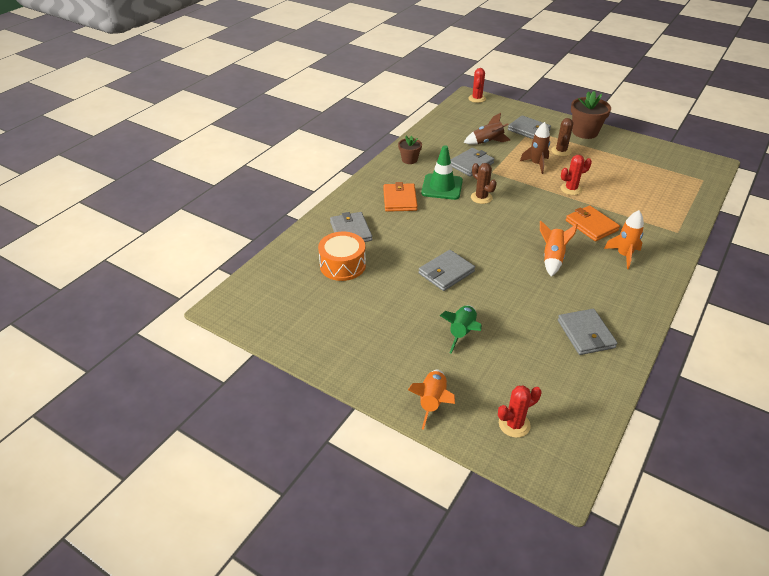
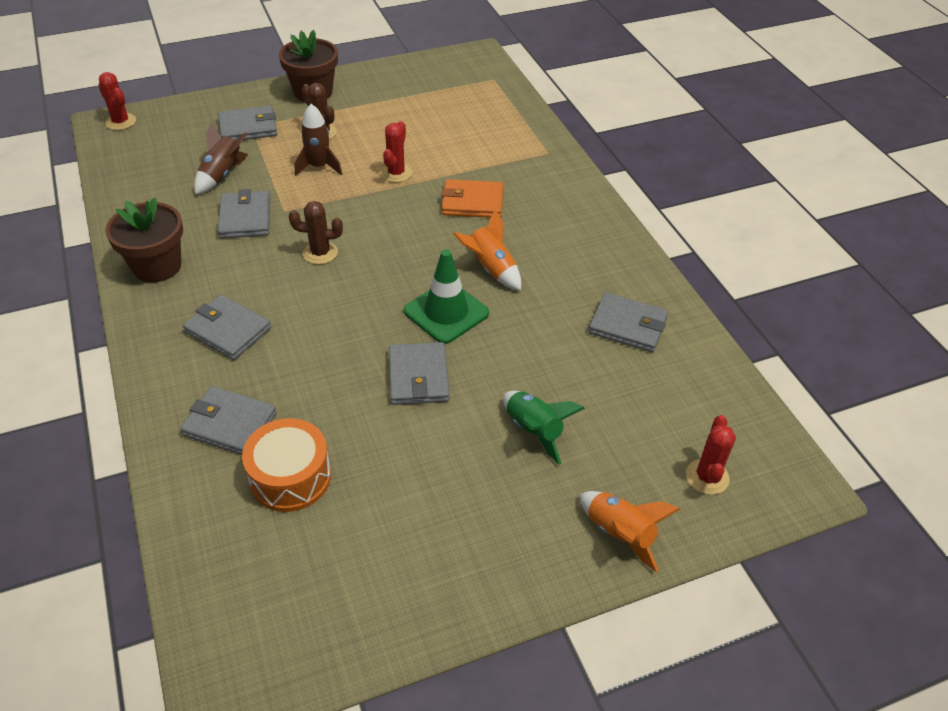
camera: 55 degrees left, 5 degrees up
(400, 200) = (228, 330): orange wallet -> grey wallet
(409, 160) = (157, 266): brown flower pot -> brown flower pot, size x1.70
(442, 187) = (255, 273): green traffic cone -> green traffic cone (446, 312)
(624, 255) = (543, 213): orange rocket -> none

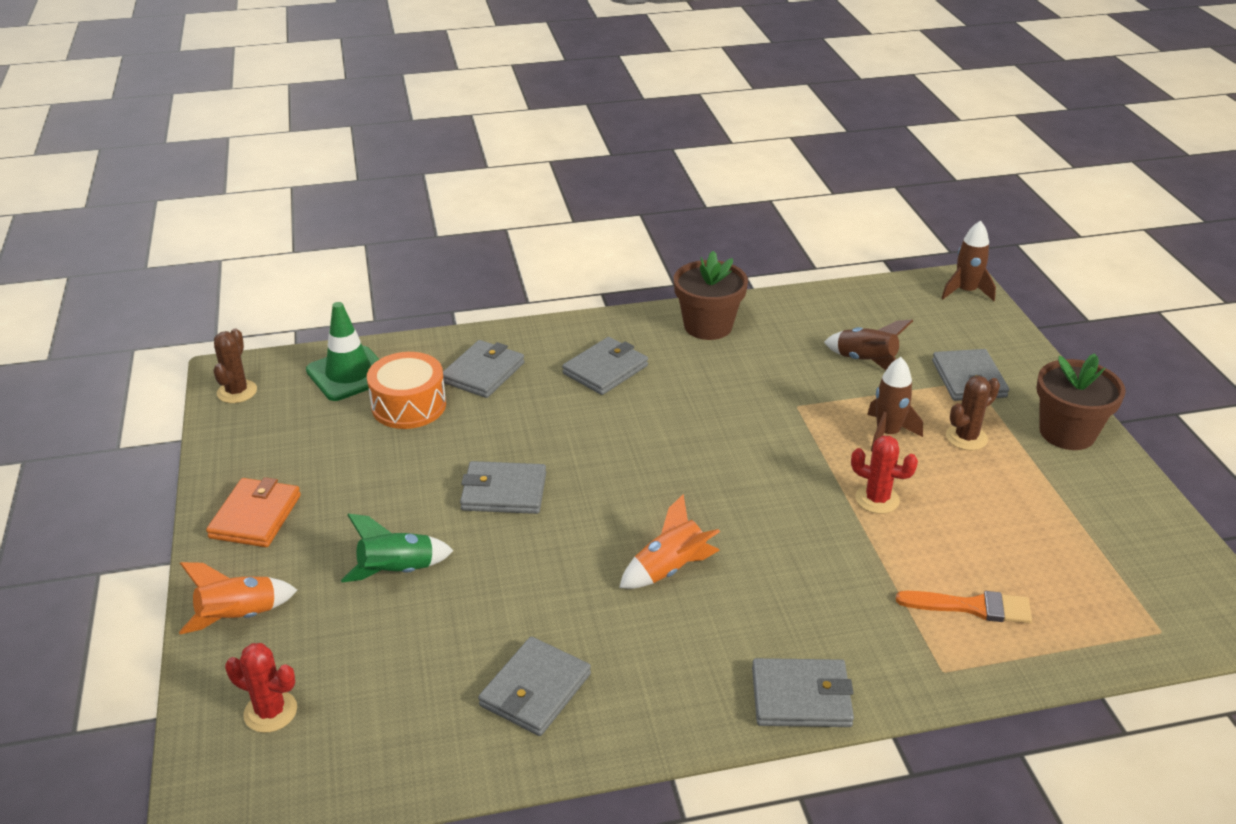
camera: 100 degrees right, 10 degrees down
(121, 122) = (966, 291): red cactus -> brown rocket
(245, 218) = (784, 378): grey wallet -> grey wallet (801, 697)
(320, 253) = (717, 430): brown cactus -> brown cactus (237, 392)
(446, 312) = (598, 521): green traffic cone -> green traffic cone (349, 374)
(472, 202) = (812, 567): orange wallet -> orange wallet (255, 516)
(492, 140) = (971, 607): none -> orange brush

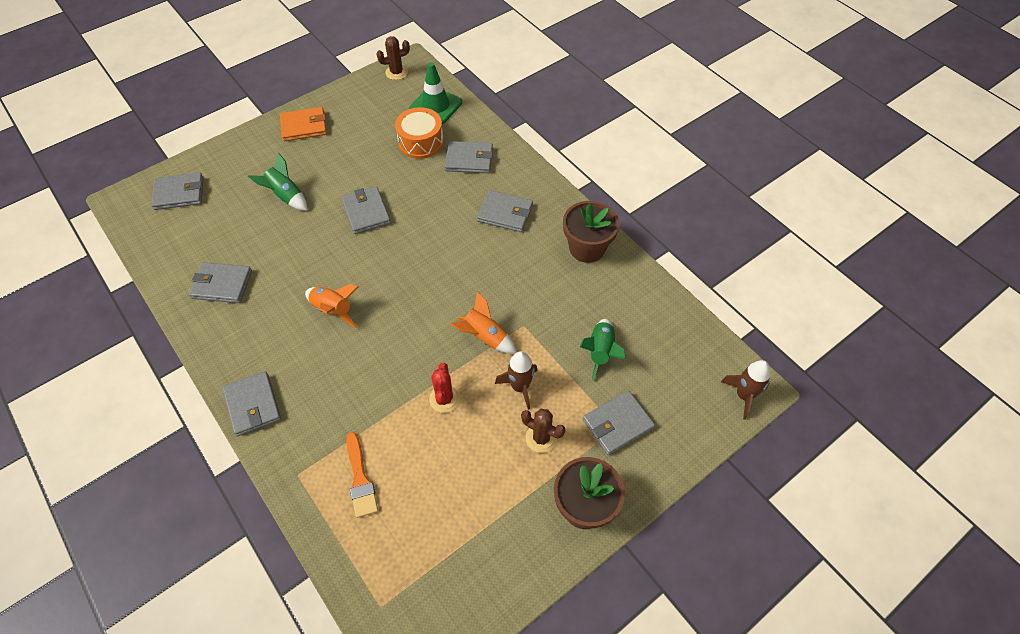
camera: 65 degrees right, 20 degrees up
(239, 617) = (233, 154): orange rocket -> orange rocket (484, 337)
(270, 712) = (179, 193): red cactus -> grey wallet
(866, 361) = (600, 352): brown rocket -> green rocket

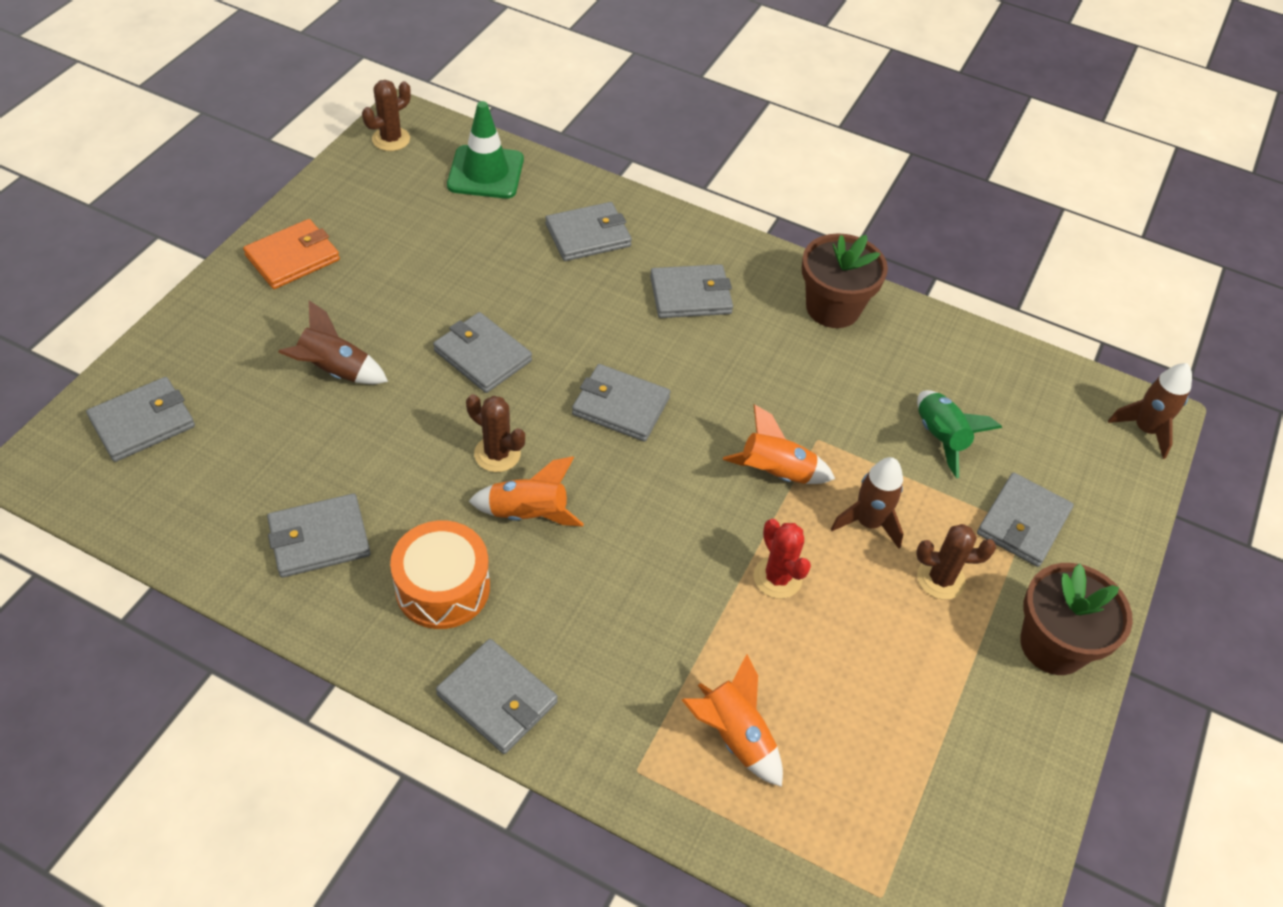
camera: 30 degrees left, 5 degrees down
(286, 196) = (335, 371): green rocket -> brown rocket
(338, 270) = (497, 454): none -> brown cactus
(360, 479) = (734, 736): orange brush -> orange rocket
(421, 142) = (498, 230): orange drum -> orange drum (443, 587)
(422, 266) = (621, 406): none -> grey wallet

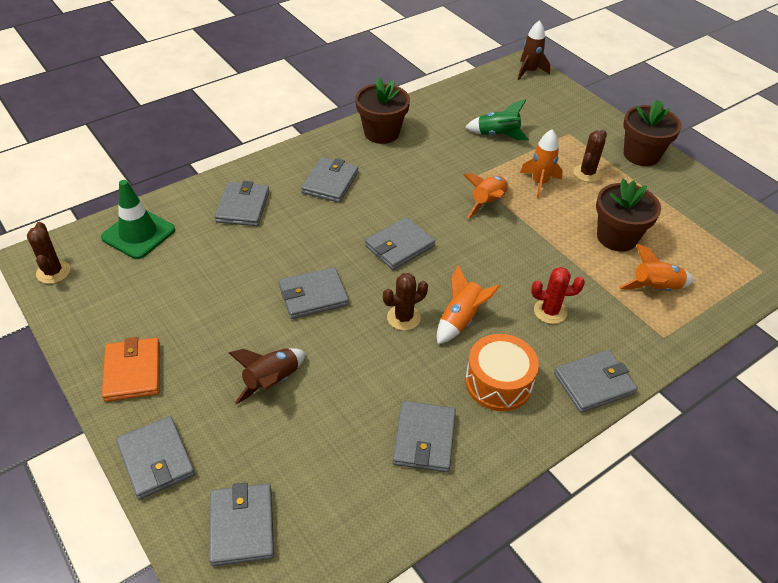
camera: 60 degrees left, 5 degrees down
(777, 578) = (559, 231): red cactus -> red cactus (550, 311)
(815, 657) = (617, 237): none -> brown flower pot
(868, 523) = (539, 183): brown rocket -> orange rocket
(1023, 522) = (565, 132): grey wallet -> grey wallet (156, 459)

